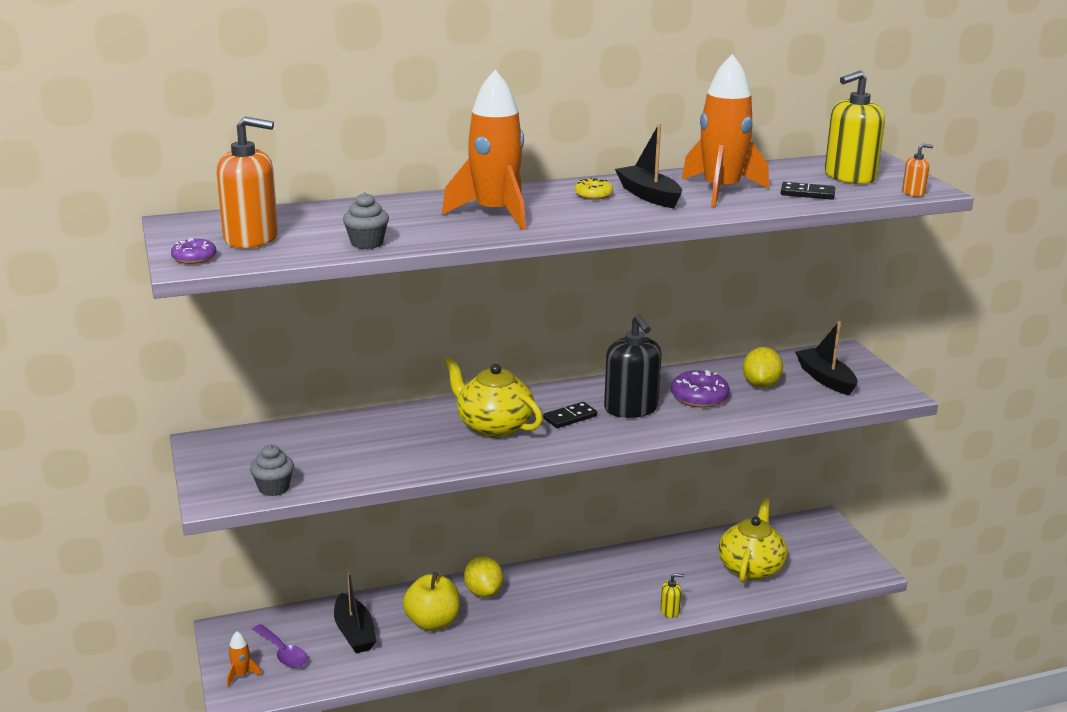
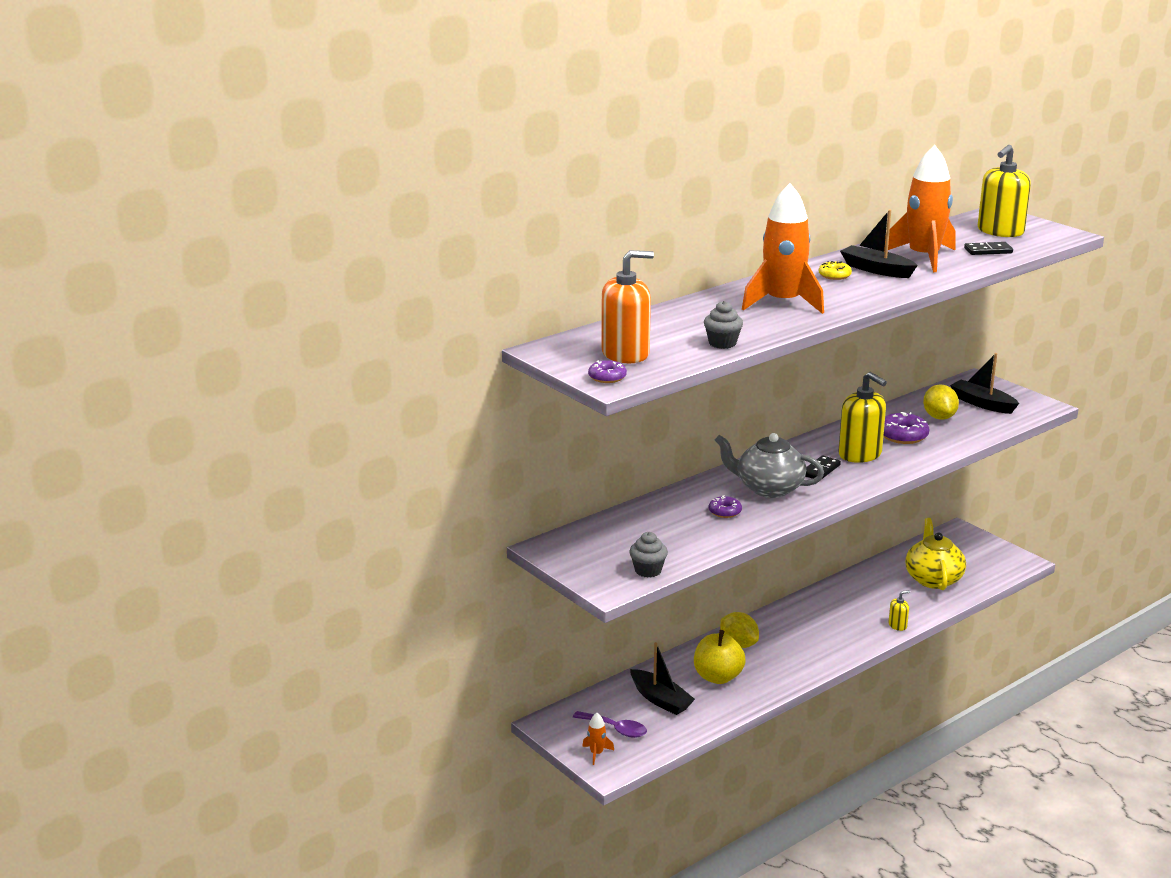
camera: 20 degrees left, 0 degrees up
(421, 442) = (725, 512): none -> purple donut
(494, 426) = (768, 488): yellow teapot -> grey teapot
(631, 408) = (860, 454): black soap dispenser -> yellow soap dispenser
(913, 193) = (1060, 239): orange soap dispenser -> none

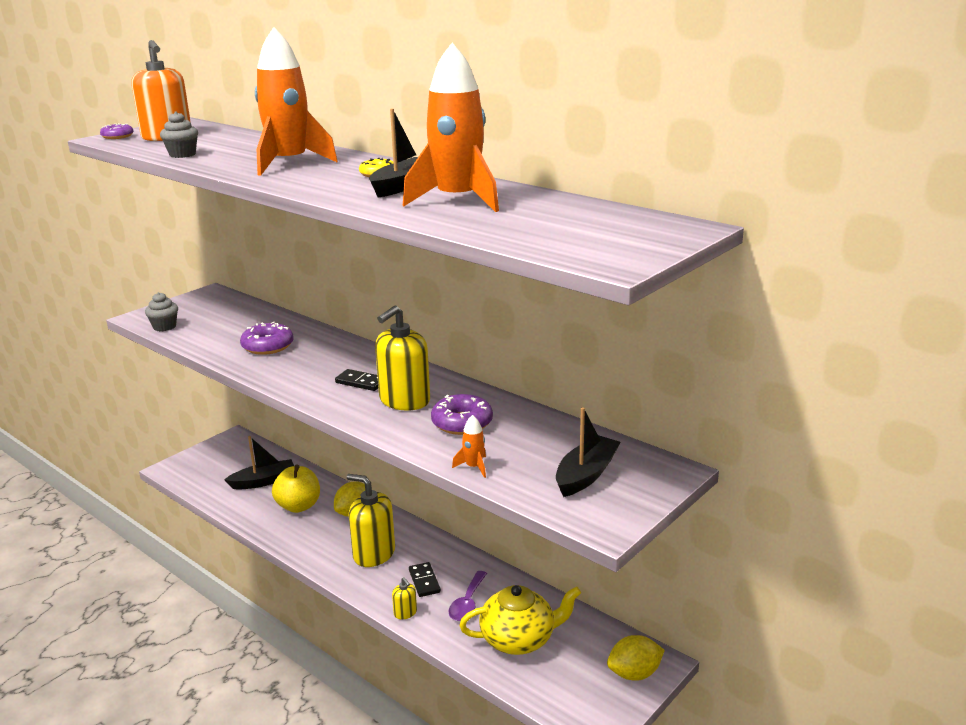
camera: 80 degrees right, 0 degrees up
(596, 753) = (191, 461): orange rocket -> orange rocket (474, 467)
(615, 729) = (223, 466): purple spoon -> purple spoon (467, 603)
(660, 700) = (263, 481): black boat -> black boat turned 150 degrees counterclockwise
(725, 512) = (268, 346): purple donut -> purple donut, size x1.66
(768, 488) = (316, 361): grey teapot -> none
(939, 417) = (526, 444): yellow lemon -> yellow lemon (634, 674)
(988, 251) = (502, 225): black domino -> black domino (424, 581)
(1000, 231) = (597, 230): yellow soap dispenser -> yellow soap dispenser (374, 554)

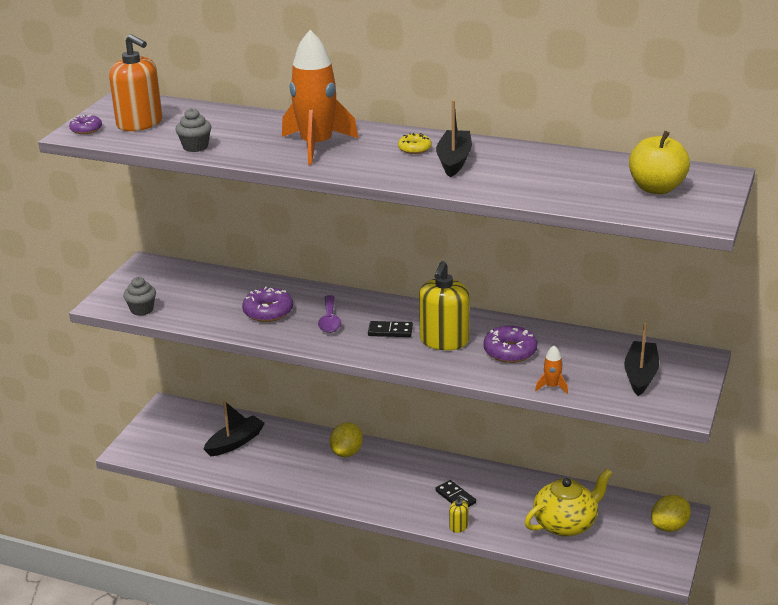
camera: 20 degrees left, 5 degrees up
(298, 506) = (289, 458): yellow apple -> yellow apple (656, 188)
(374, 554) = (393, 484): yellow soap dispenser -> none
(458, 200) = (519, 171): orange rocket -> none
(467, 603) = (504, 506): purple spoon -> purple spoon (329, 320)

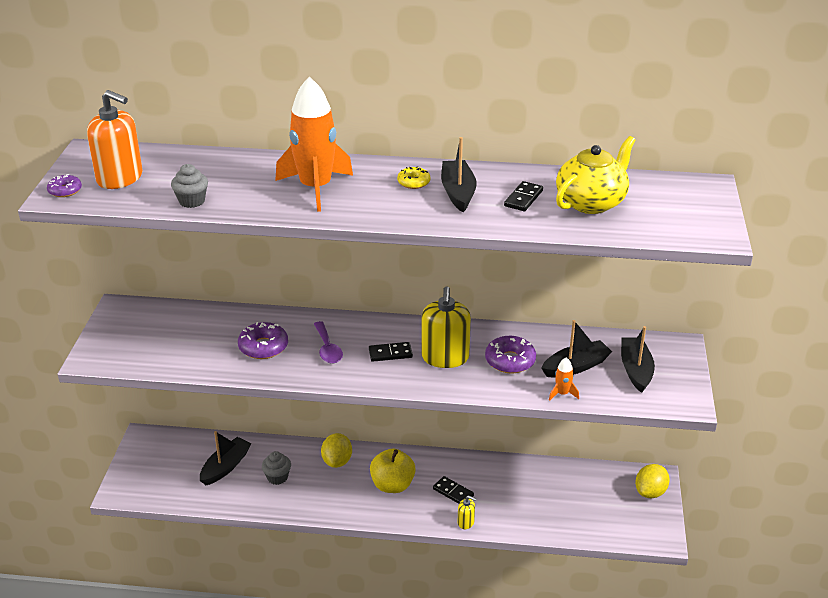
camera: 15 degrees left, 5 degrees up
(142, 310) = (134, 361): grey cupcake -> grey cupcake (277, 477)
(517, 171) = (523, 198): none -> black domino
(566, 524) = (560, 504): yellow teapot -> yellow teapot (591, 202)
(577, 364) = (575, 366): none -> black boat
(656, 188) = (659, 205): yellow apple -> yellow apple (392, 485)

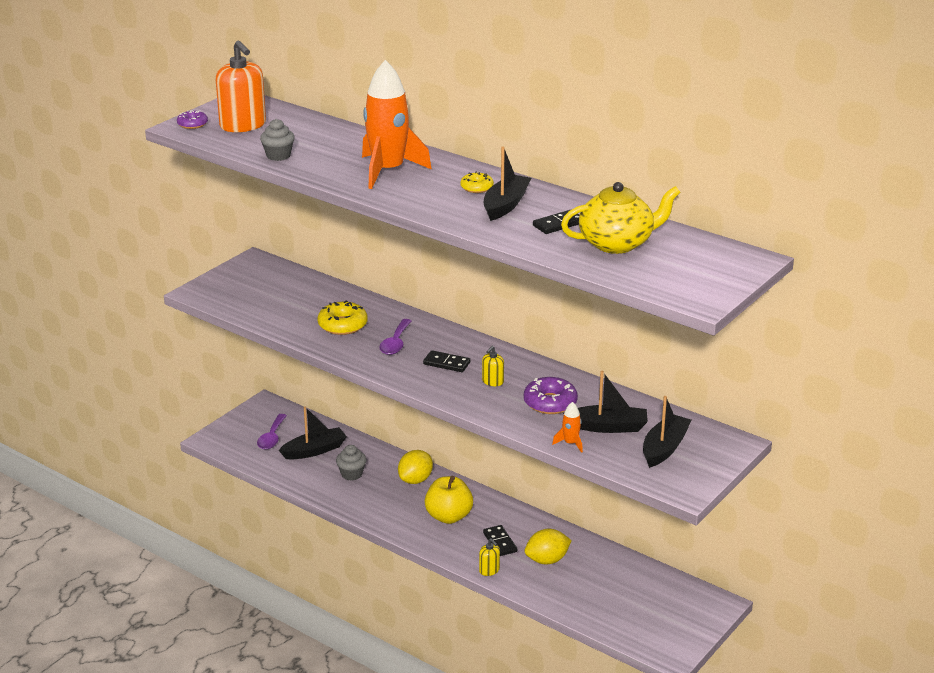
camera: 30 degrees right, 5 degrees down
(176, 469) = (272, 437): none -> purple spoon
(263, 347) = (342, 325): purple donut -> yellow donut
(445, 357) = (492, 381): yellow soap dispenser -> yellow soap dispenser, size x0.46
(650, 492) = (698, 613): yellow lemon -> yellow lemon (547, 560)

